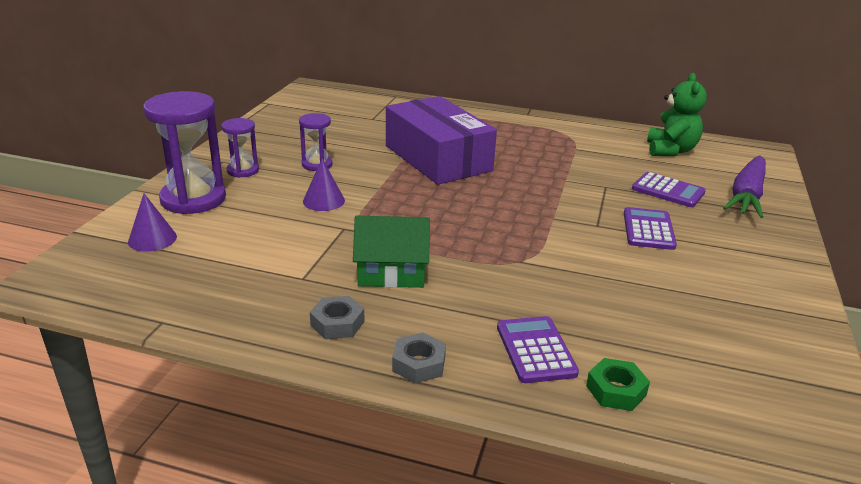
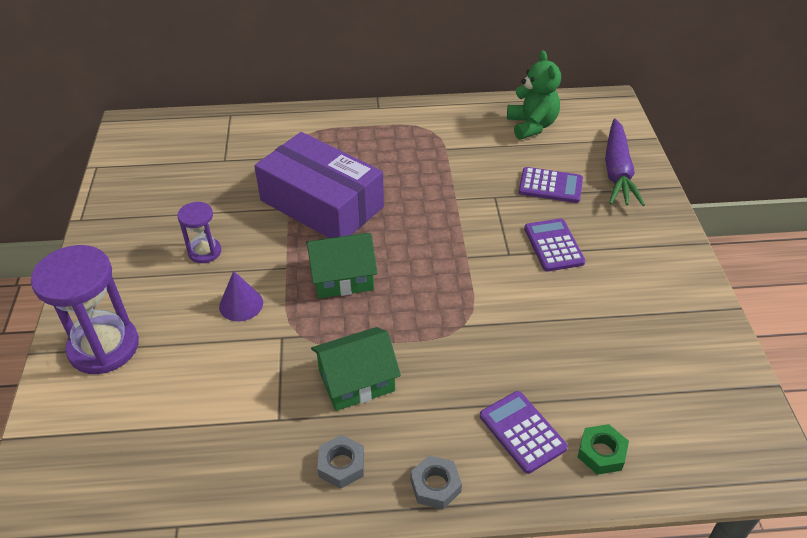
camera: 20 degrees left, 15 degrees up
(152, 239) = (96, 420): purple cone -> none
(243, 170) = (131, 286): purple hourglass -> none
(425, 205) = (342, 277): none -> green house

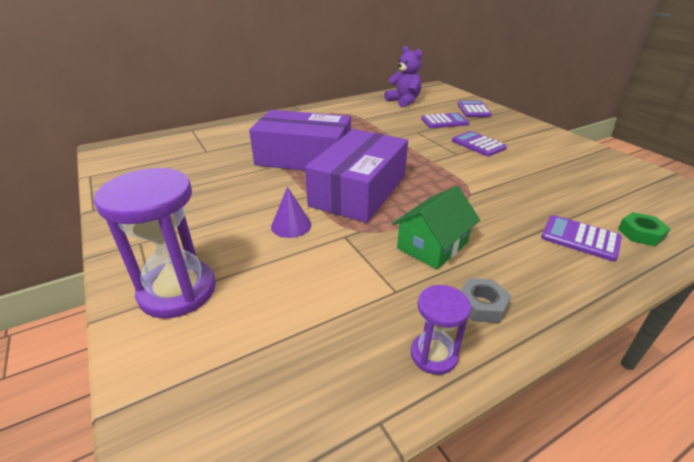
camera: 25 degrees left, 10 degrees down
(204, 252) = (231, 202): purple hourglass -> purple hourglass (433, 355)
(342, 277) = (358, 190): green house -> purple box
(435, 486) = (567, 292): grey nut -> none
(531, 126) = (404, 101): green teddy bear -> purple teddy bear
(617, 172) = (473, 110): purple carrot -> purple calculator

